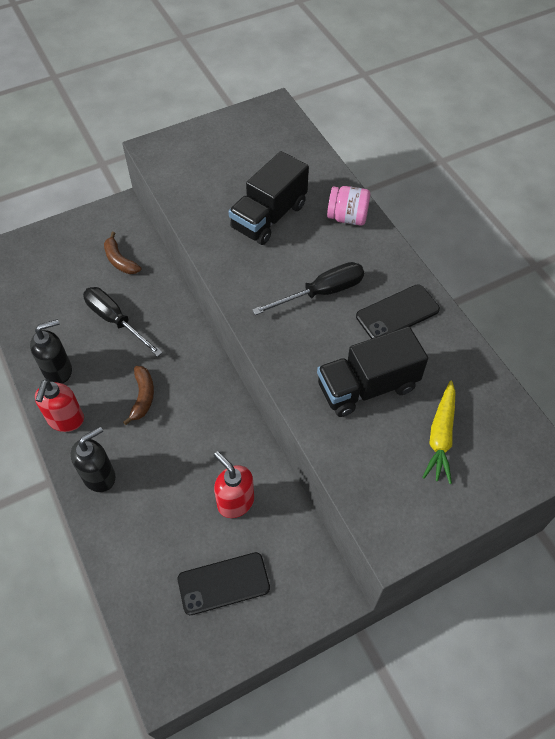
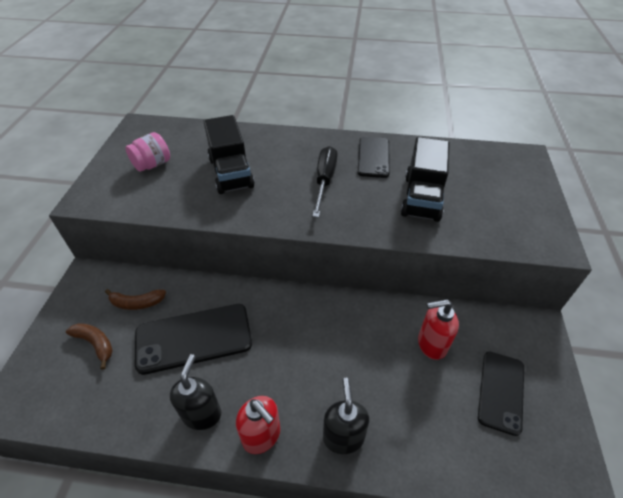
camera: 55 degrees left, 10 degrees down
(115, 320) = (194, 338): black screwdriver -> black phone
(143, 397) = (288, 358): brown banana -> brown banana (95, 344)
(347, 217) = (274, 140): pink jar -> pink jar (152, 164)
(441, 436) = (483, 185): yellow carrot -> none

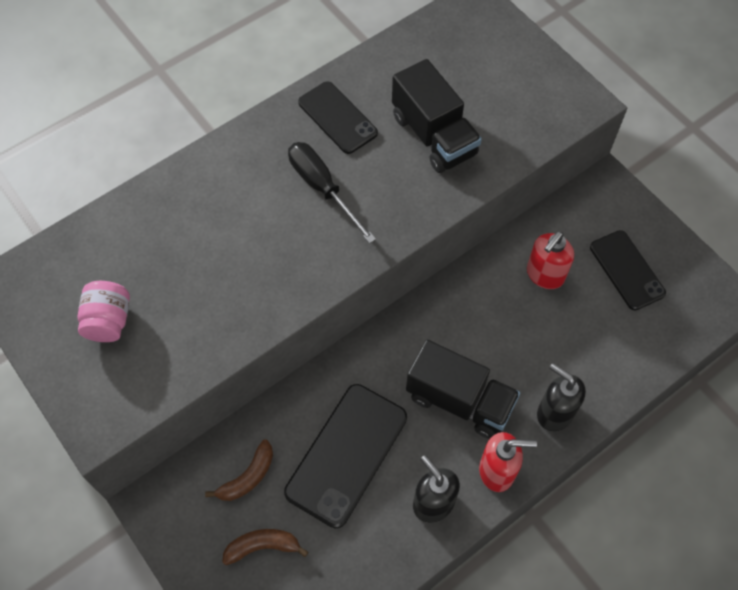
camera: 45 degrees left, 15 degrees up
(231, 173) = (214, 258): black truck -> black truck (459, 400)

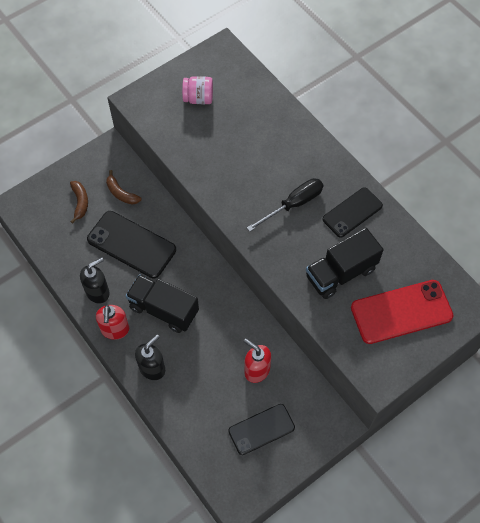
camera: 90 degrees right, 0 degrees up
(459, 400) = (163, 310): black truck -> black truck turned 90 degrees clockwise
(488, 73) = (401, 312): none -> red phone

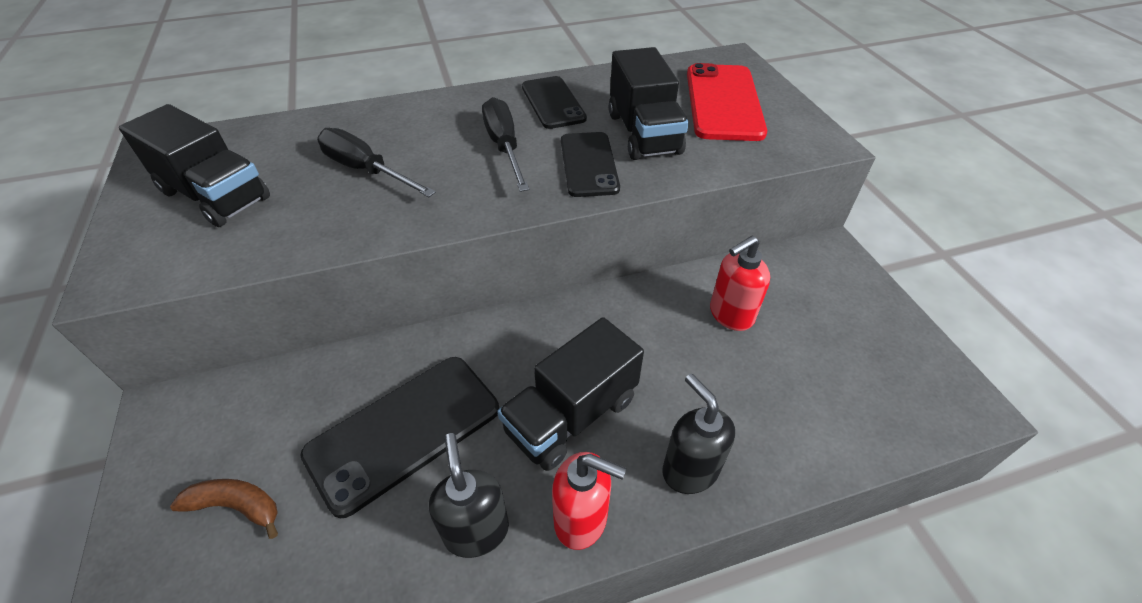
camera: 70 degrees left, 15 degrees down
(121, 193) = (279, 418): brown banana -> none
(198, 98) = (215, 195): pink jar -> black truck
(244, 149) = (366, 170): none -> black screwdriver
(261, 429) = (836, 337): black phone -> black phone (589, 164)

